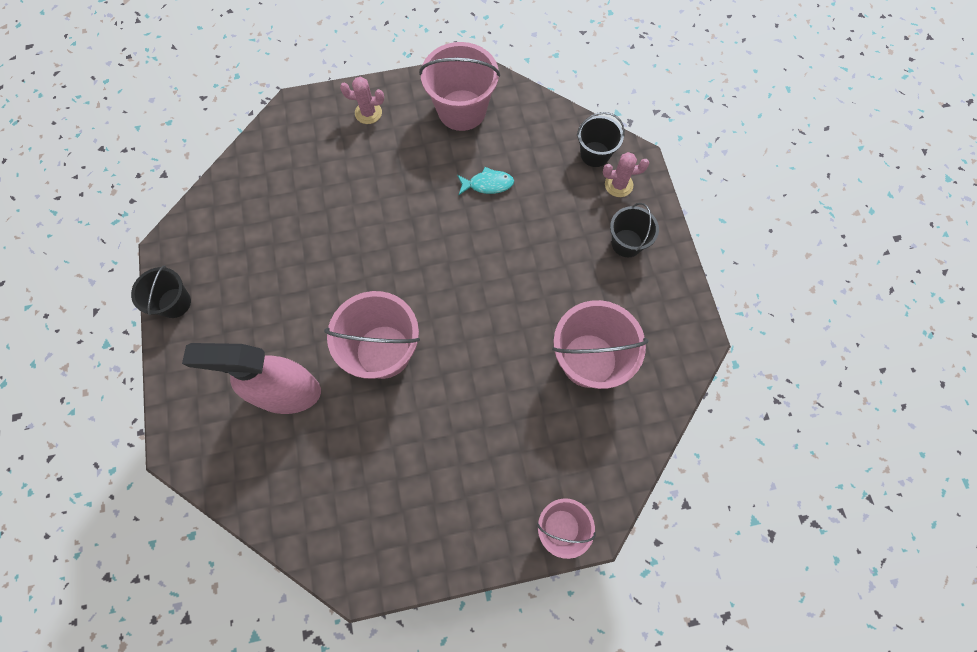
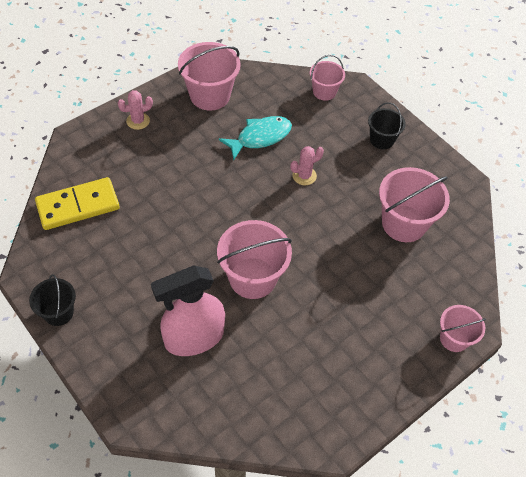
camera: 30 degrees left, 15 degrees down
(255, 190) = (78, 206): none -> yellow domino
(488, 184) = (260, 137): turquoise fish -> turquoise fish, size x1.60
(595, 154) = (324, 92): black bucket -> pink bucket
(618, 185) = (353, 105): pink cactus -> pink cactus (304, 176)

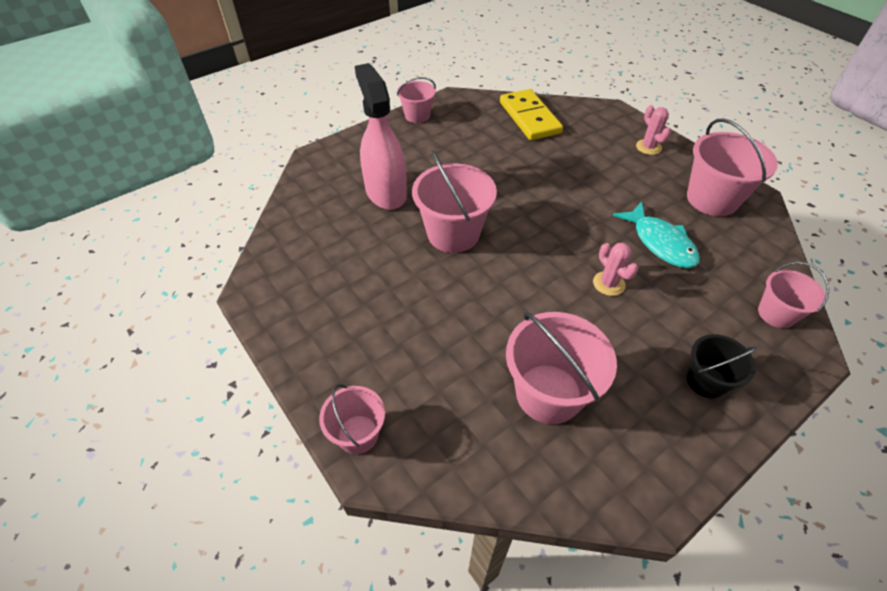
camera: 95 degrees right, 5 degrees down
(58, 312) = (417, 115): black bucket -> pink bucket

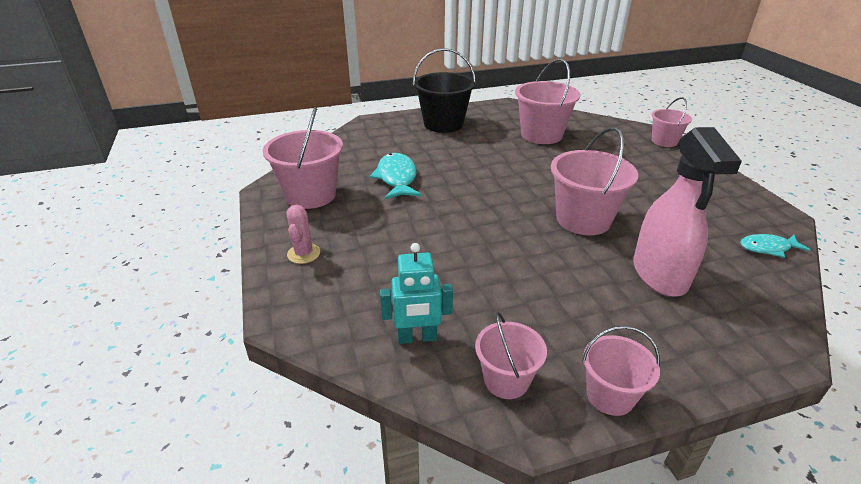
camera: 160 degrees left, 15 degrees down
(287, 241) = (767, 248): none -> turquoise fish
(529, 117) = (417, 338): yellow domino -> turquoise robot
(608, 283) = (463, 166): pink cactus -> none
(706, 381) = (443, 124): black bucket -> black bucket, size x1.69
(776, 314) = (365, 135): pink bucket -> pink bucket (506, 380)

